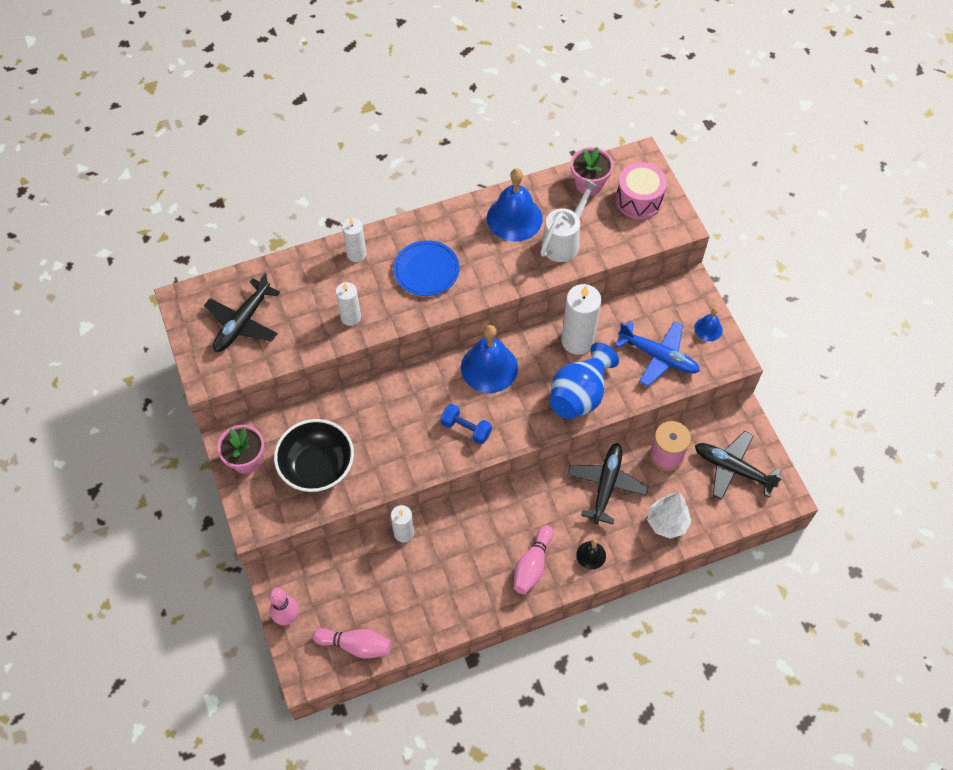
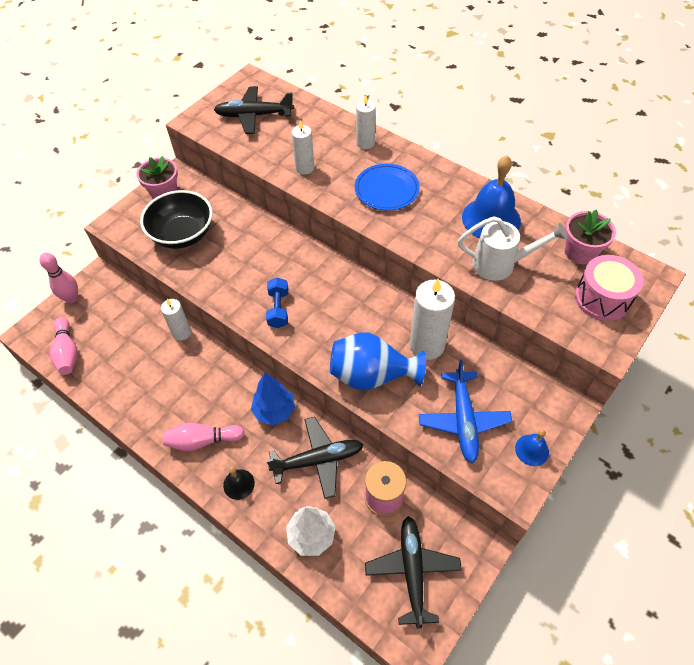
camera: 60 degrees right, 5 degrees down
(489, 367) = (349, 295): blue bell -> none
(540, 495) = (274, 411): none -> blue tree

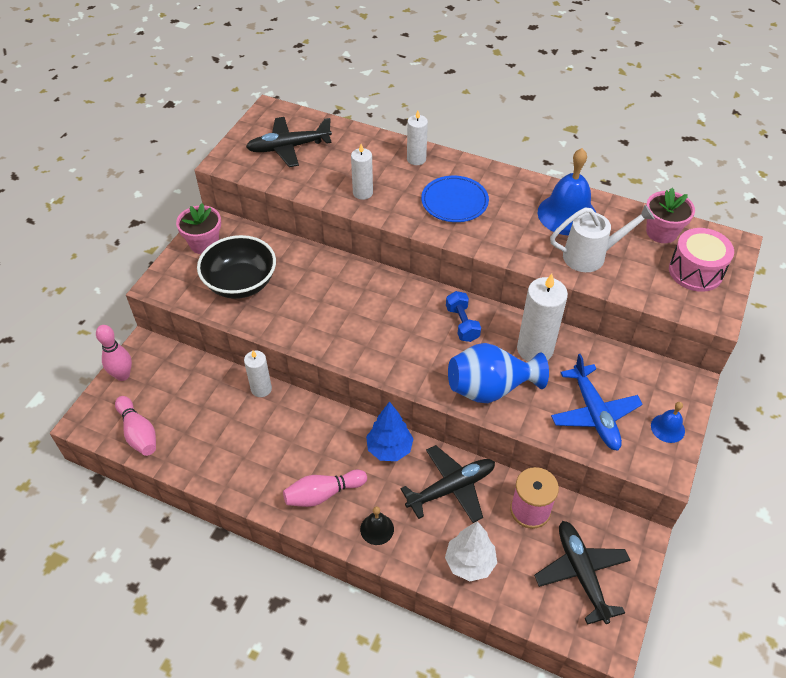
camera: 15 degrees left, 5 degrees down
(278, 309) = (372, 341): blue dumbbell -> blue dumbbell (462, 324)

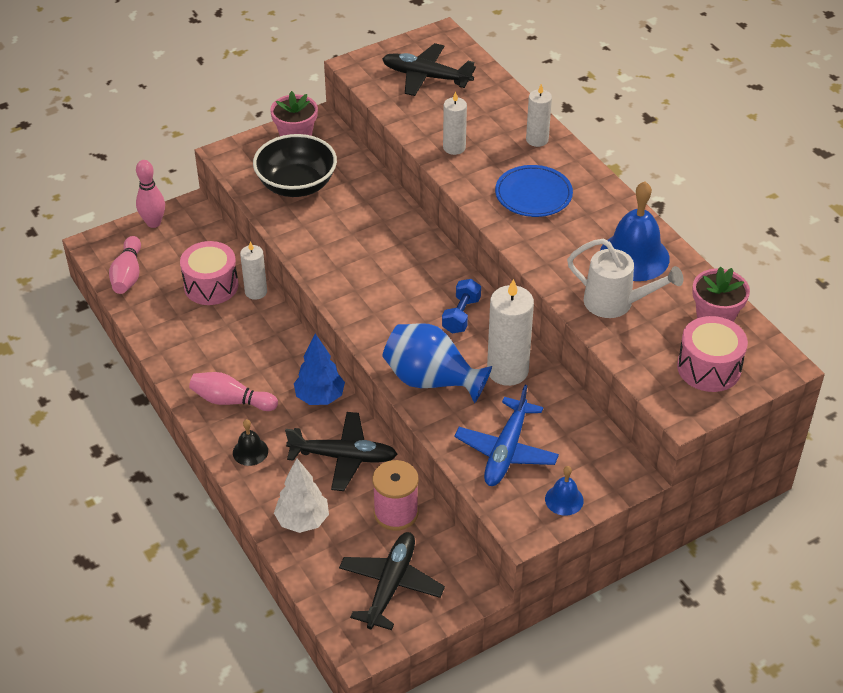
camera: 35 degrees right, 5 degrees down
(219, 403) = (211, 285): none -> pink drum

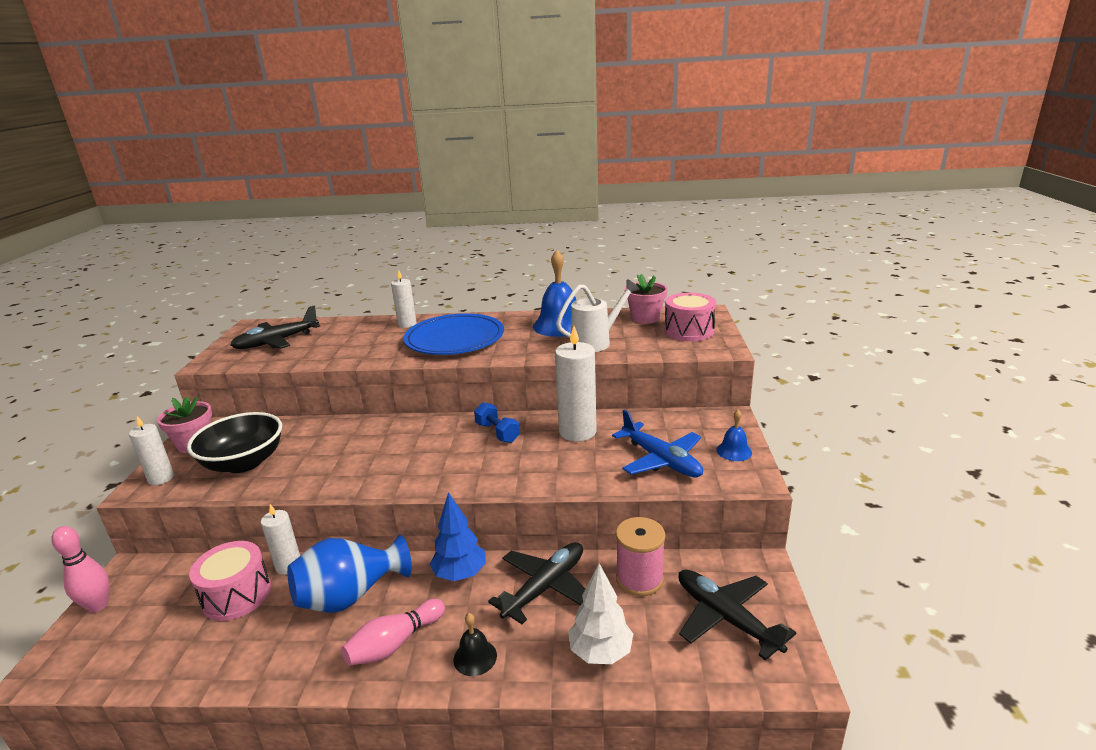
camera: 55 degrees left, 20 degrees down
(128, 275) = (124, 660): pink bowling pin -> none
(431, 380) = (550, 470): blue vase -> blue vase (350, 596)
(454, 147) = (362, 352): white candle -> white candle (161, 478)
(533, 194) = (454, 339): blue plate -> blue plate, size x1.53

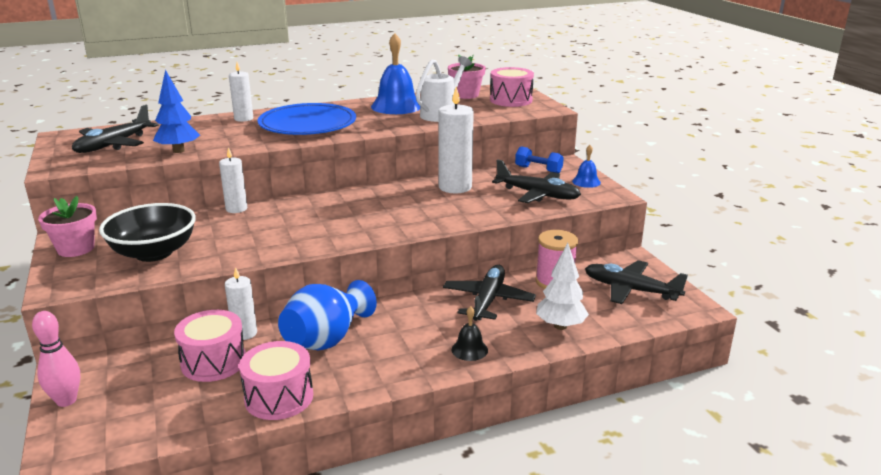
camera: 25 degrees left, 0 degrees up
(161, 478) = (72, 278): white candle -> white candle (236, 209)
(251, 663) = (279, 397): none -> pink drum
(394, 644) = (396, 357): pink bowling pin -> none
(460, 574) = (411, 307): blue tree -> blue tree (179, 151)
(497, 433) = (386, 197): blue dumbbell -> blue dumbbell (538, 170)
(660, 460) = (537, 194): blue plane -> black plane

